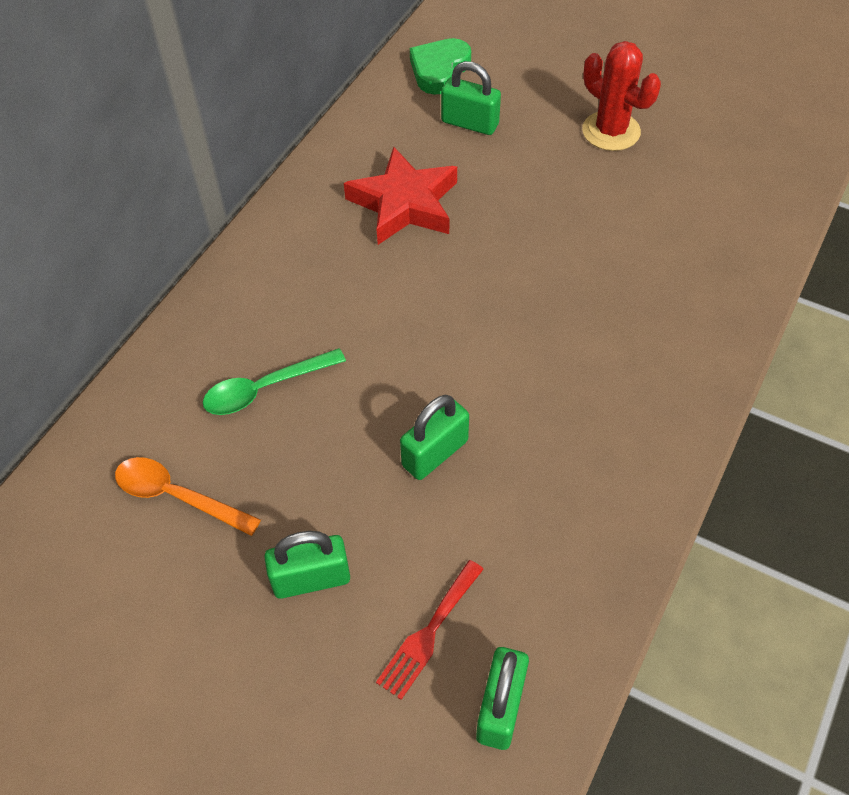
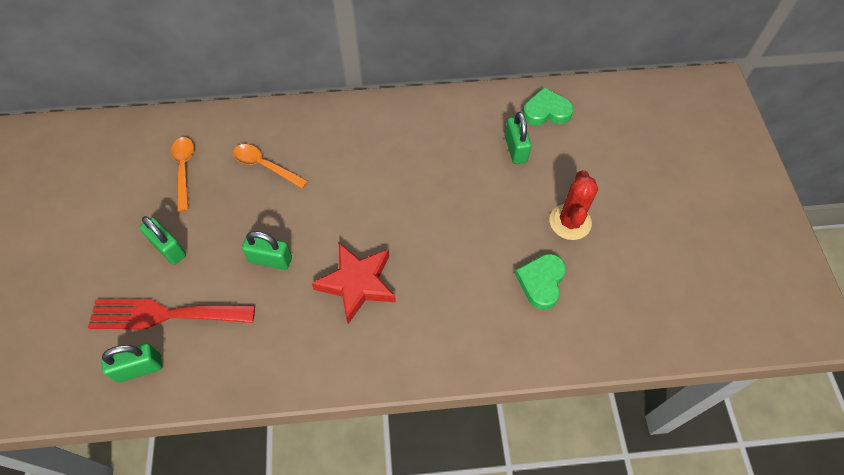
camera: 55 degrees right, 5 degrees up
(265, 388) = (265, 166): green spoon -> orange spoon
(404, 204) = (429, 153): red star -> red star (357, 283)
(429, 633) = (165, 314): red fork -> red fork, size x1.84
(672, 196) = (541, 282): none -> green heart

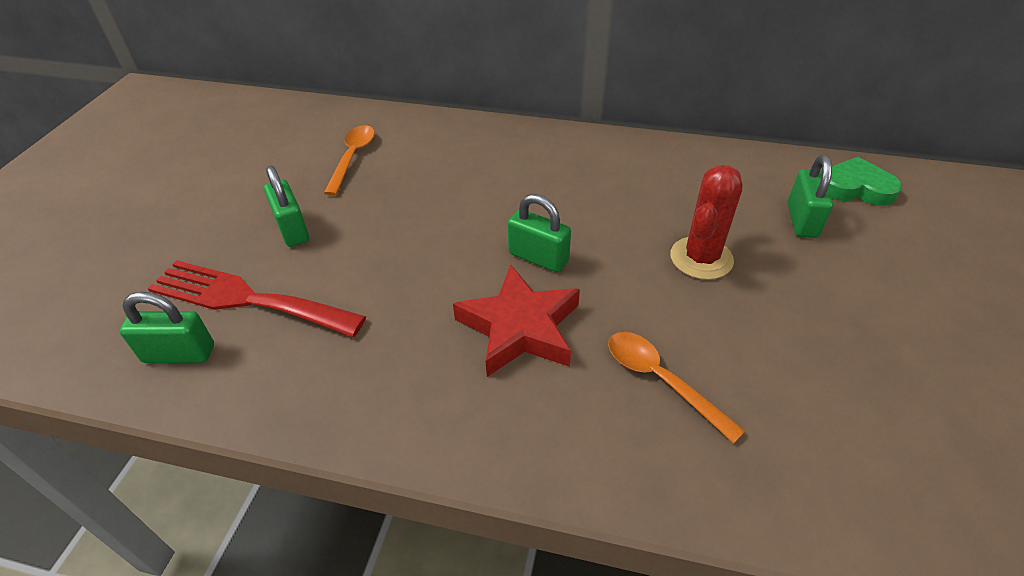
camera: 20 degrees right, 15 degrees down
(265, 166) = (450, 172): orange spoon -> orange spoon (661, 380)
(270, 259) = (412, 270): green padlock -> green padlock (538, 257)
(541, 282) = (821, 400): green heart -> none
(570, 222) = (882, 328): red cactus -> red cactus (701, 258)

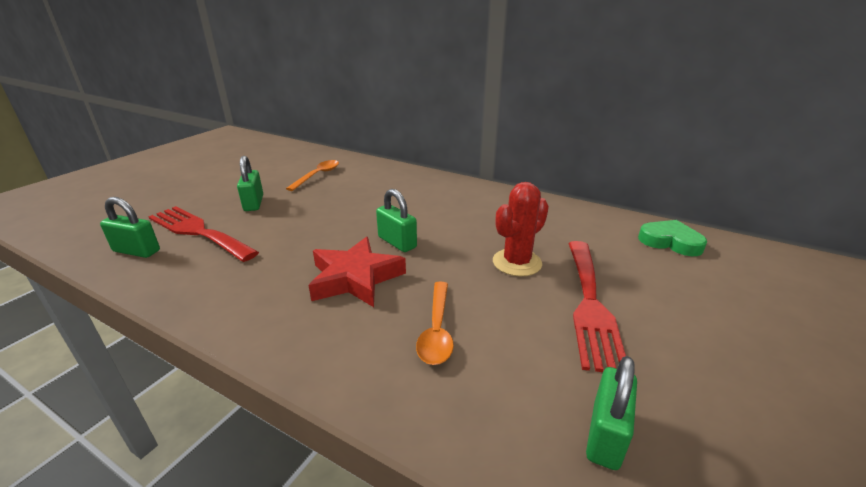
camera: 15 degrees right, 15 degrees down
(661, 380) = (436, 330): orange spoon -> orange spoon turned 150 degrees counterclockwise
(801, 220) = (612, 254): green padlock -> green padlock (605, 435)
(809, 302) = (590, 304): none -> red fork

